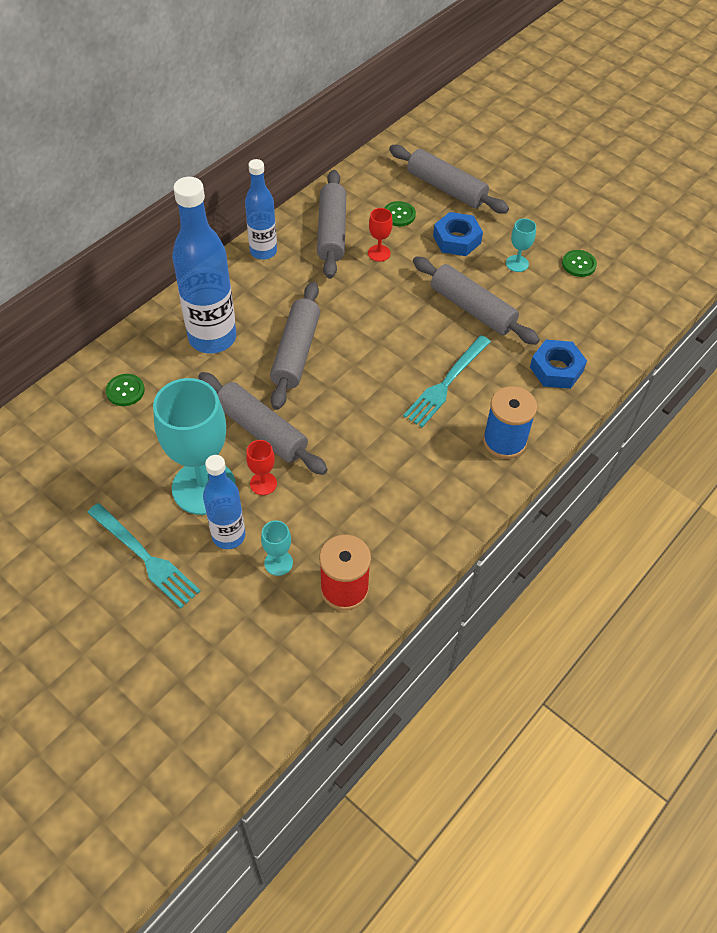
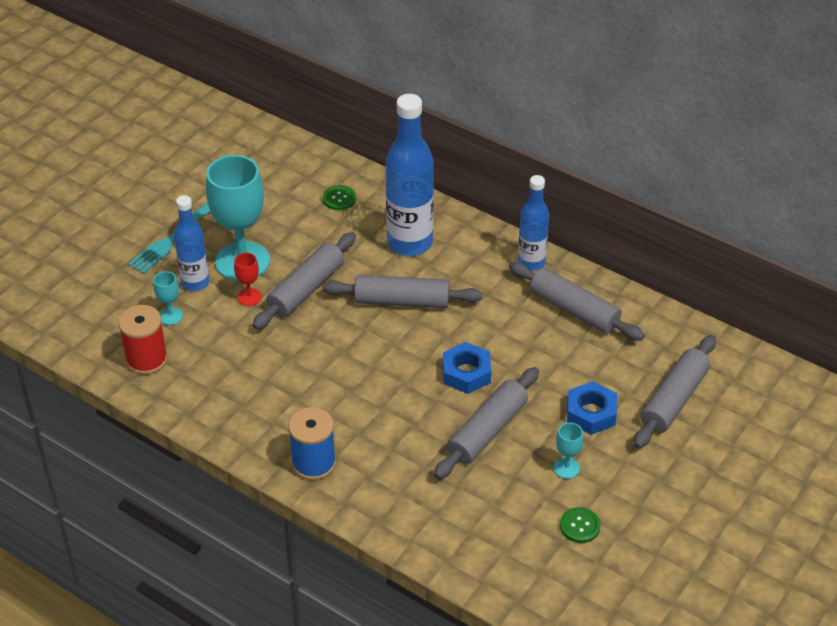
camera: 85 degrees right, 10 degrees down
(332, 232) = (574, 310): grey rolling pin -> grey rolling pin turned 45 degrees clockwise
(379, 253) = (552, 350): red goblet -> none
(399, 215) = (616, 361): green button -> none
(446, 383) = (381, 414): turquoise fork -> none
(556, 369) = (414, 505): blue nut -> blue nut (466, 373)

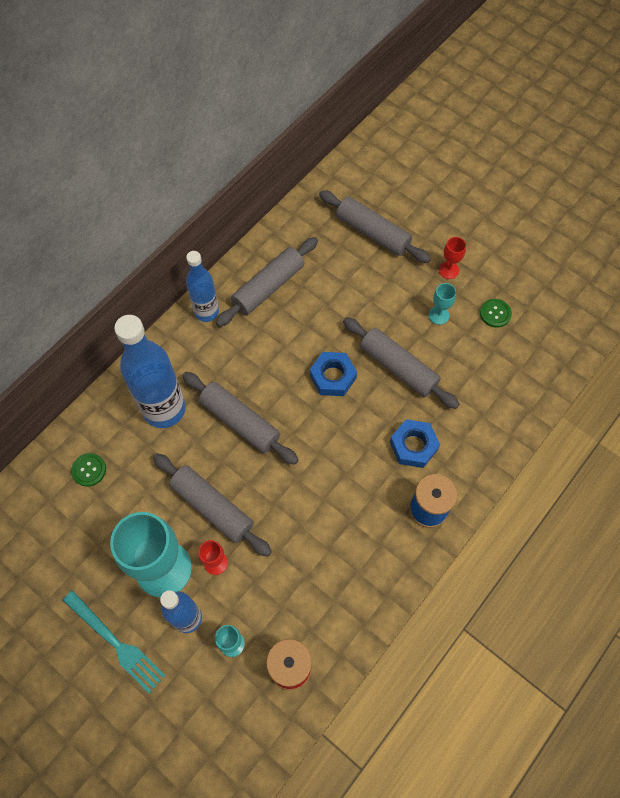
camera: 85 degrees left, 20 degrees up
(402, 301) = (240, 422): grey rolling pin -> grey rolling pin turned 60 degrees counterclockwise
(591, 413) = (383, 290): blue nut -> blue nut (413, 446)
(635, 477) = (448, 270): none -> red goblet

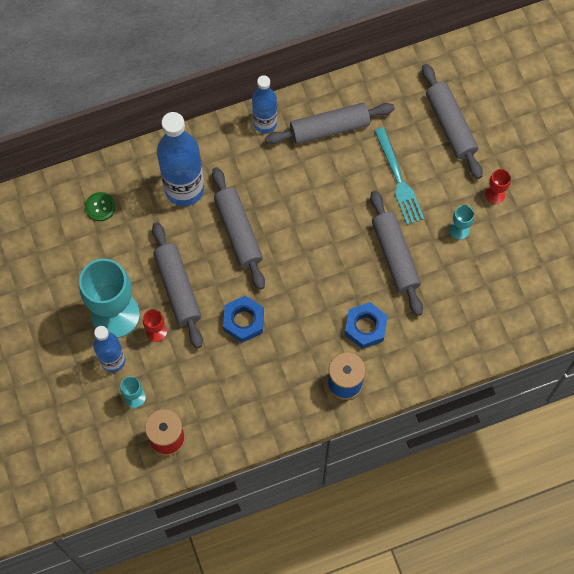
camera: 30 degrees right, 5 degrees up
(116, 643) = (51, 349): turquoise fork -> turquoise fork (398, 179)
(333, 377) = (335, 235): blue nut -> blue nut (243, 321)
(495, 314) = (509, 254): green button -> none

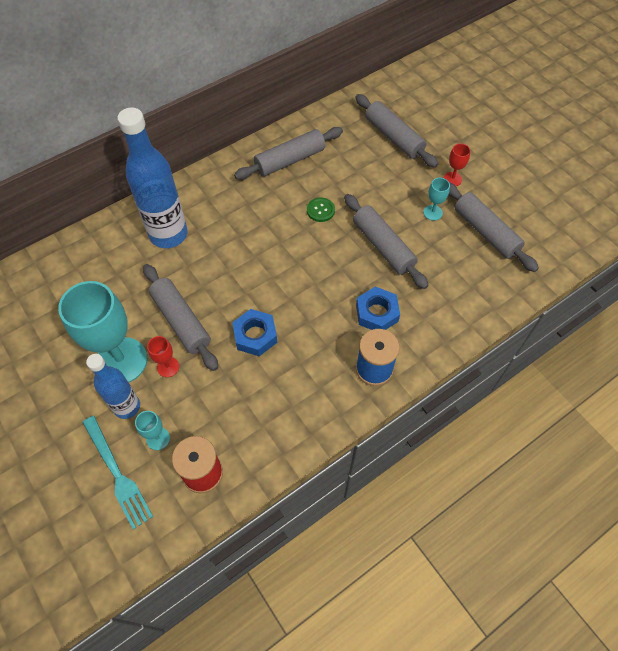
camera: 15 degrees left, 10 degrees down
(100, 207) = (89, 267): green button -> green button (320, 210)
(238, 232) = (229, 258): grey rolling pin -> grey rolling pin (485, 232)
(265, 123) = (231, 168): blue bottle -> none
(398, 179) = (364, 186): turquoise fork -> turquoise fork (117, 474)

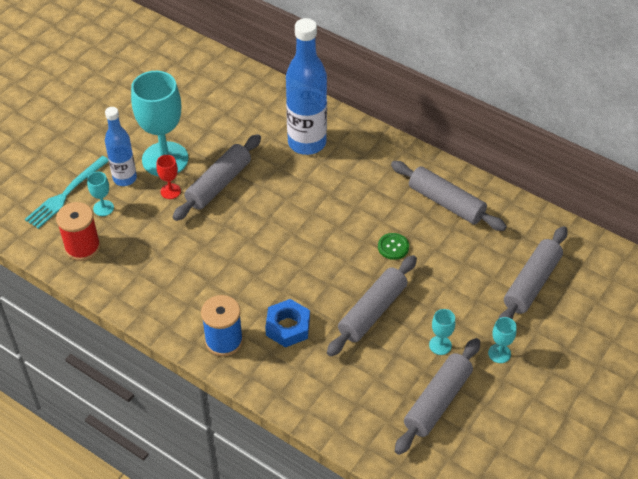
camera: 70 degrees right, 10 degrees down
(255, 336) = (224, 240): blue nut -> none
(452, 179) = (499, 353): red goblet -> turquoise goblet

